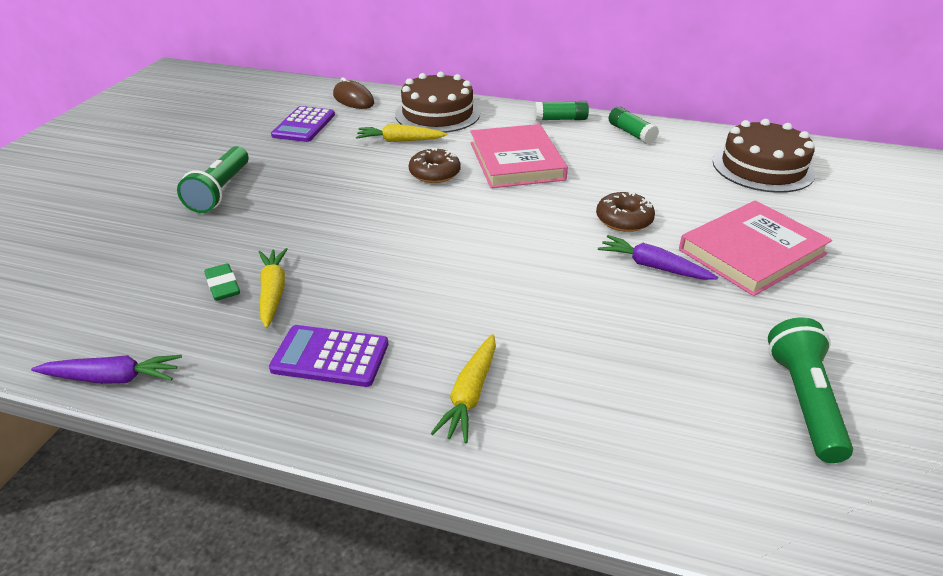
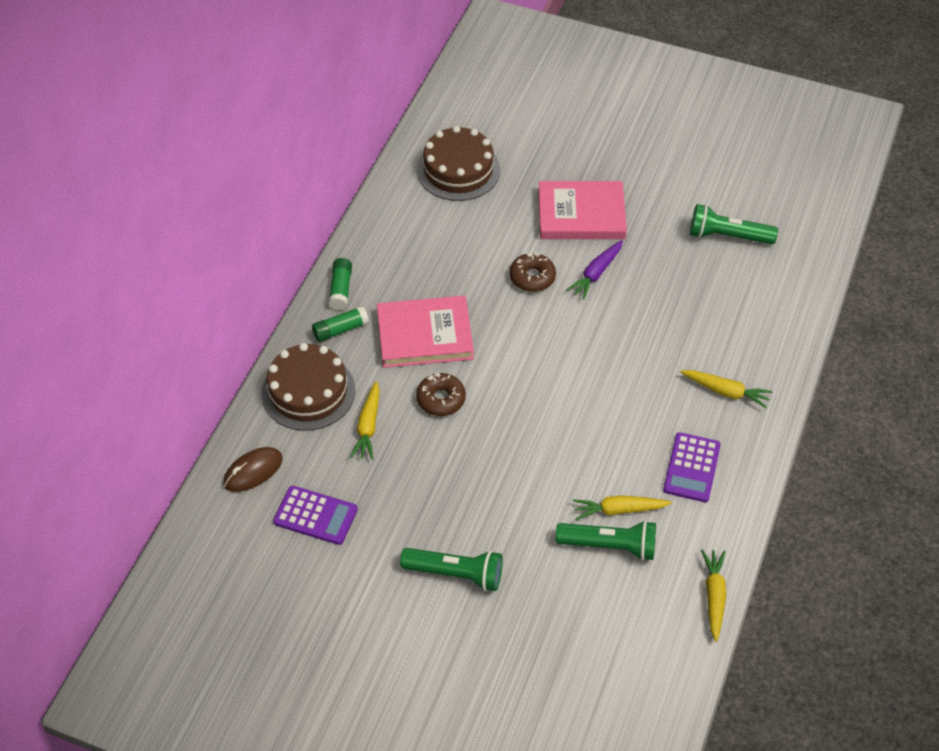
camera: 85 degrees left, 15 degrees up
(112, 378) = (714, 596): purple carrot -> yellow carrot
(223, 286) = (610, 546): green eraser -> green flashlight
(631, 133) = (381, 241): green glue stick -> green glue stick (340, 330)
(752, 252) = (581, 214): pink book -> pink book turned 60 degrees counterclockwise

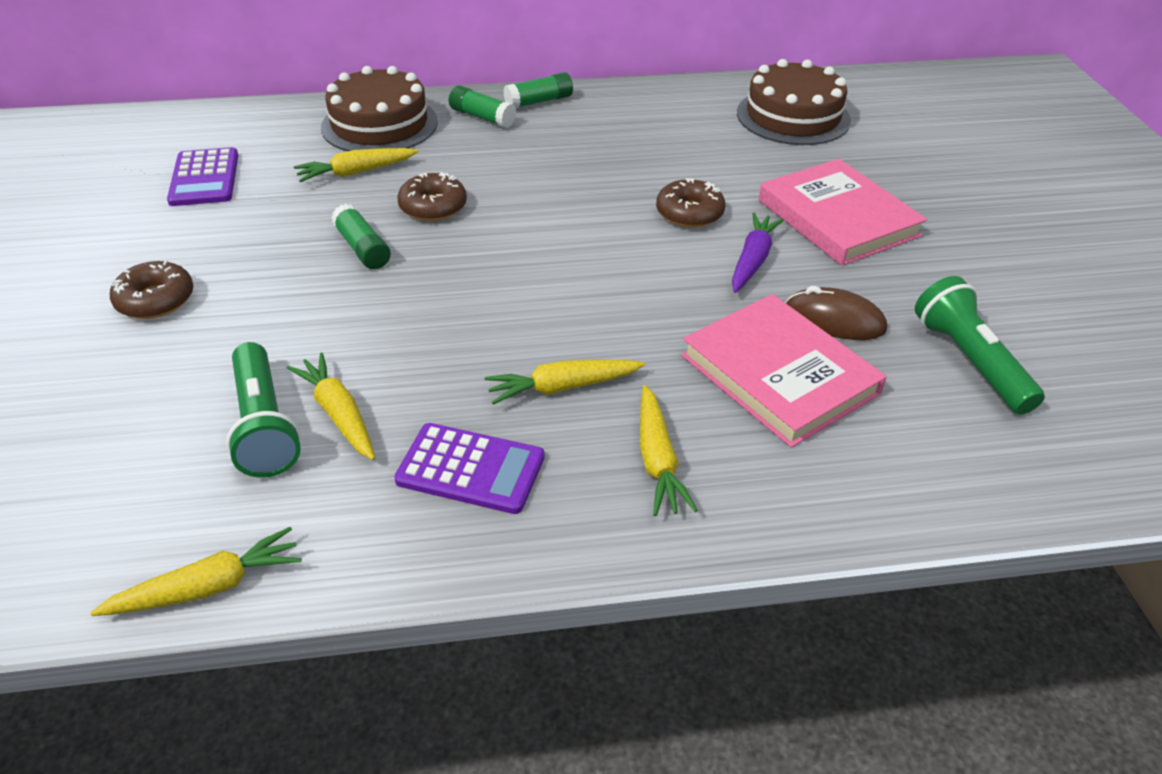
camera: 60 degrees right, 10 degrees down
(253, 471) = (248, 126): brown mouse -> brown mouse (834, 320)
(425, 335) = (522, 168): pink book -> pink book (779, 374)
(456, 574) = (155, 300): green flashlight -> brown donut
(466, 451) = (362, 248): none -> green glue stick
(596, 273) = (752, 260): purple carrot -> purple carrot turned 105 degrees clockwise
(653, 406) = (562, 387): none -> yellow carrot
(691, 468) = (470, 469): purple calculator -> purple calculator turned 150 degrees counterclockwise

